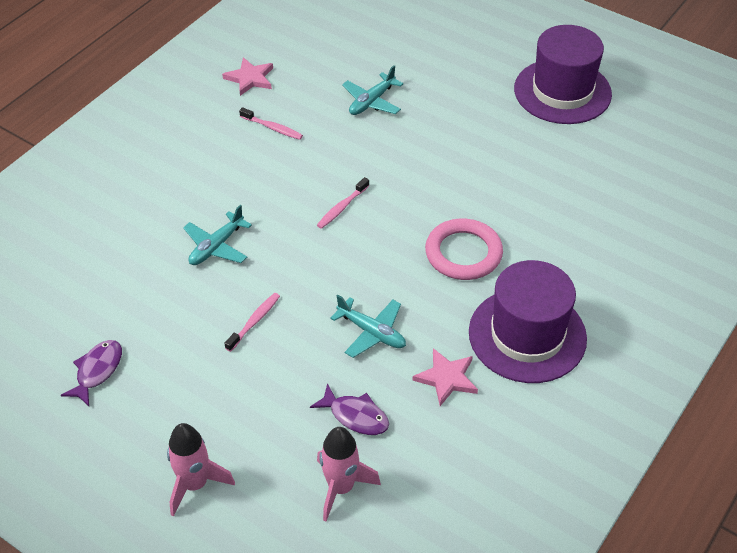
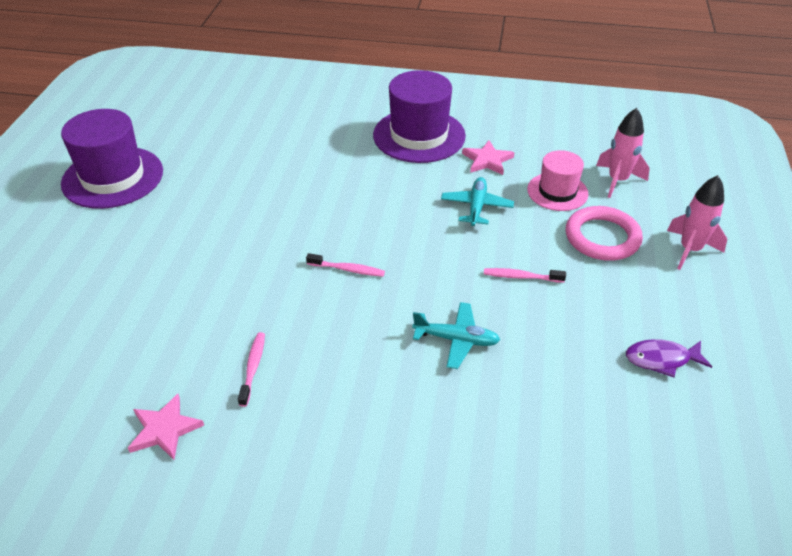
camera: 115 degrees left, 5 degrees down
(355, 416) = (557, 191): purple fish -> pink hat
(371, 102) = (173, 300): turquoise plane -> none
(463, 253) = (358, 183): pink ring -> pink ring (602, 237)

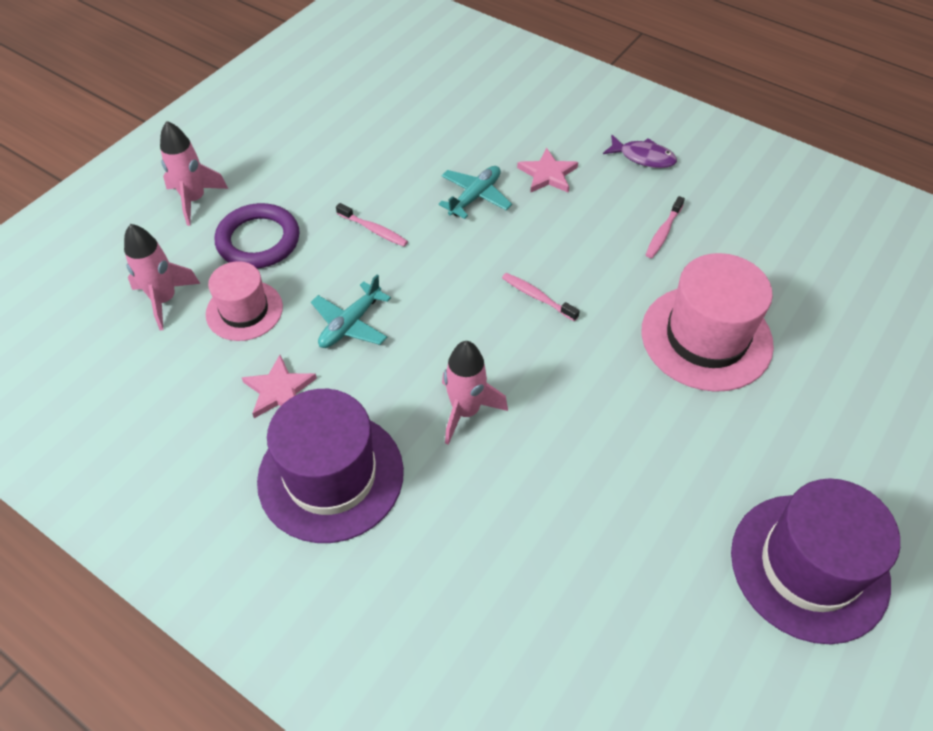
camera: 155 degrees left, 10 degrees up
(164, 429) = (747, 209): pink star -> pink star (547, 174)
(194, 284) = (706, 337): none -> pink hat
(359, 185) = (466, 411): none -> pink rocket
(456, 340) = (475, 197): turquoise plane -> turquoise plane turned 90 degrees clockwise
(602, 237) = (258, 240): pink ring -> purple ring
(661, 359) = (327, 131): purple fish -> purple fish (643, 157)

